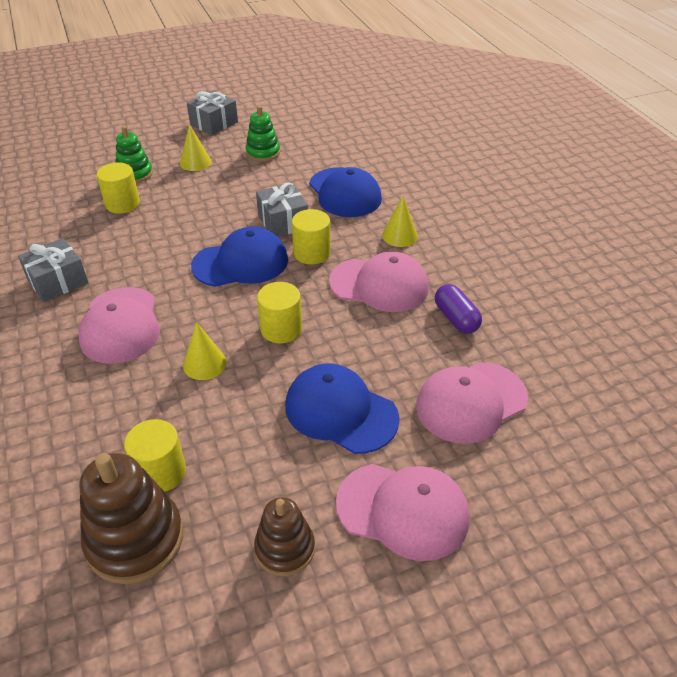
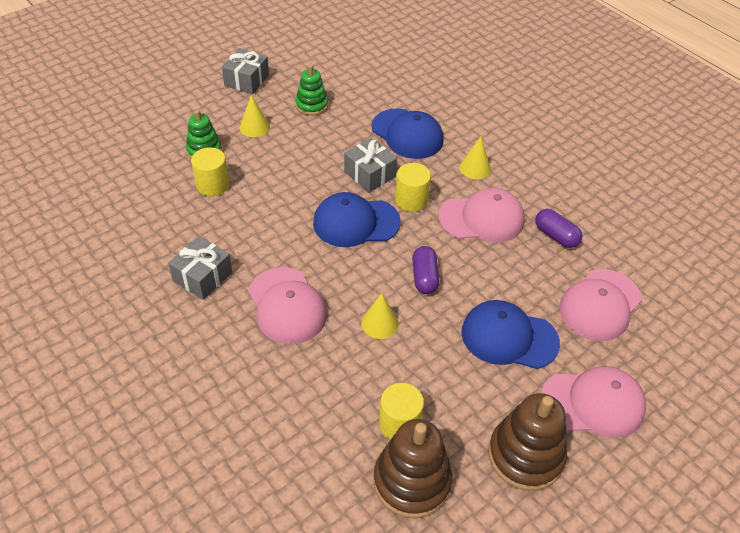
camera: 20 degrees left, 5 degrees up
(241, 263) = (356, 222): blue cap -> blue cap turned 150 degrees counterclockwise
(281, 329) = (424, 277): yellow cylinder -> purple capsule
(285, 548) = (525, 456): brown stacking toy -> brown stacking toy, size x1.62

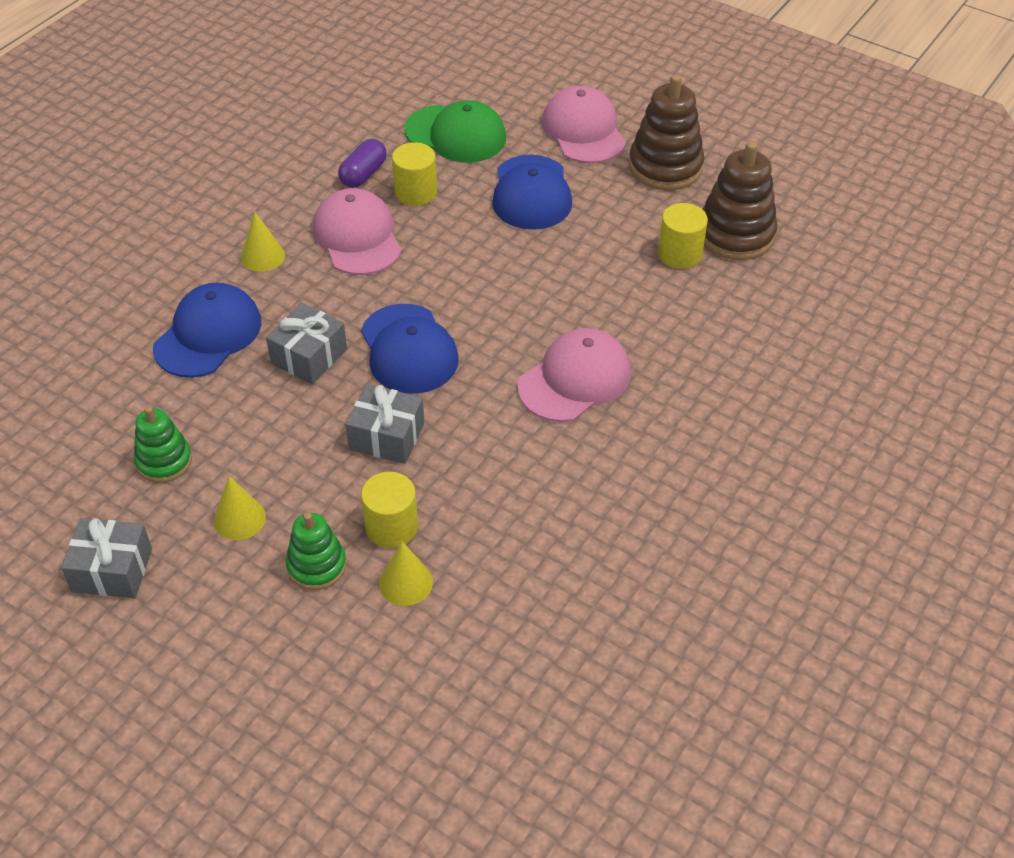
camera: 105 degrees left, 0 degrees up
(203, 277) = (568, 476): grey gift -> grey gift (387, 436)
(379, 323) = (561, 294): yellow cone -> yellow cone (406, 582)
(411, 200) = (347, 305): yellow cylinder -> yellow cylinder (415, 192)
(424, 277) = (475, 270): purple capsule -> none
(600, 305) = (456, 134): pink cap -> green cap

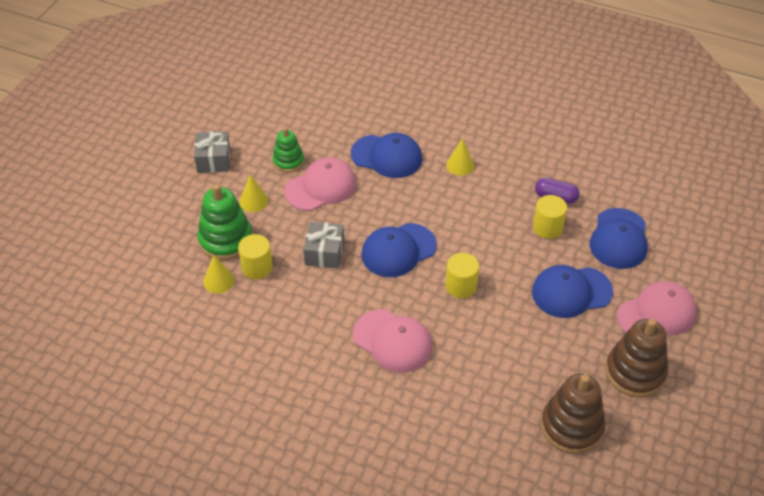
camera: 80 degrees right, 0 degrees up
(309, 356) = (380, 204): grey gift -> none
(316, 566) = (226, 240): green stacking toy -> green stacking toy, size x1.62
(357, 237) = (492, 206): pink cap -> pink cap (321, 187)
(456, 134) = (619, 239): green cap -> blue cap
(679, 254) = (536, 391): yellow cylinder -> yellow cylinder (461, 286)

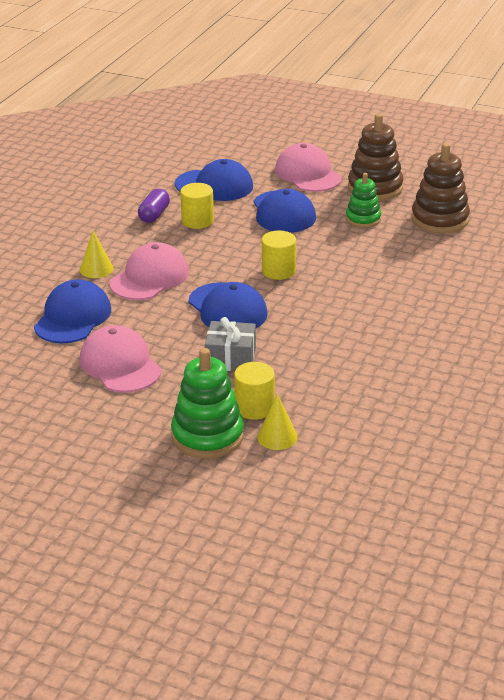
camera: 90 degrees left, 15 degrees down
(213, 160) = (54, 458): grey gift -> none
(253, 201) = (139, 417): yellow cone -> none
(288, 161) = (68, 392): green stacking toy -> green stacking toy (363, 219)
(393, 341) = (356, 311): pink cap -> pink cap (149, 278)

